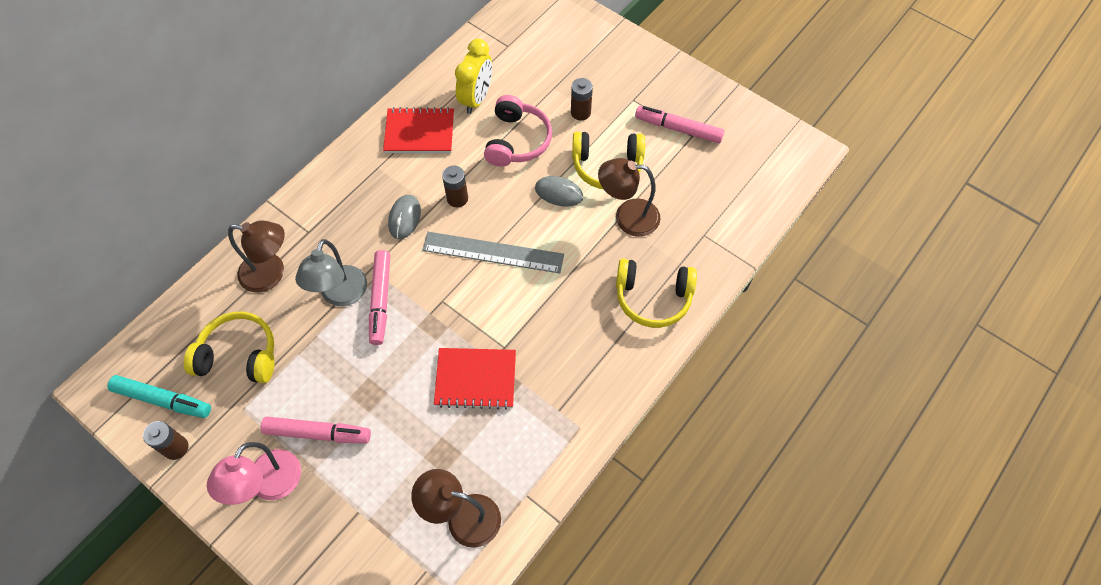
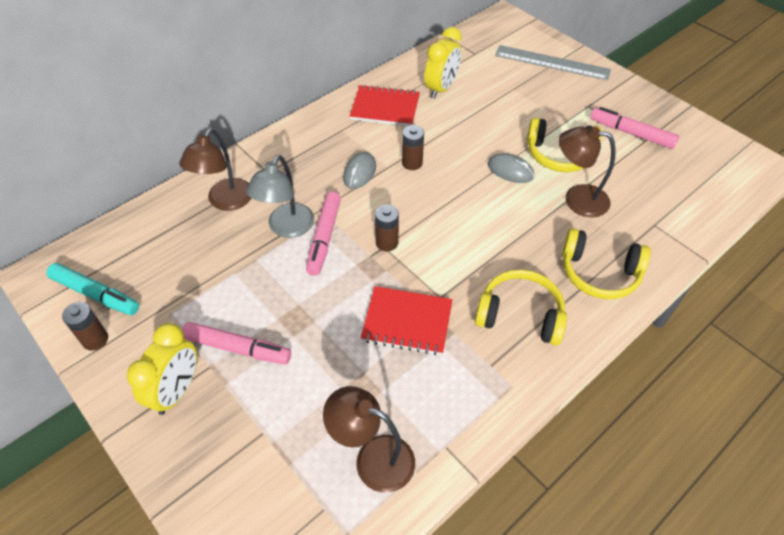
camera: 10 degrees right, 10 degrees down
(239, 355) = (178, 266): yellow headphones -> yellow headphones (520, 315)
(269, 485) = (177, 390): pink lamp -> yellow clock
(271, 274) = (225, 201): brown lamp -> brown lamp turned 90 degrees clockwise
(493, 252) = (440, 211): grey ruler -> grey ruler (552, 62)
(517, 140) = (475, 124): pink headphones -> none
(580, 112) = (537, 110): brown battery -> brown battery (387, 243)

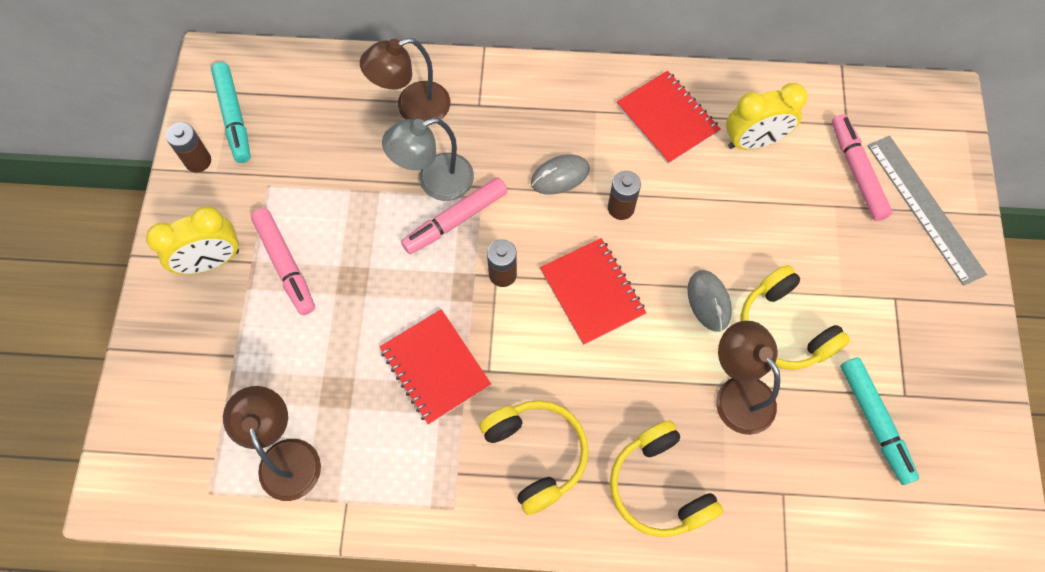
camera: 45 degrees right, 15 degrees up
(447, 212) = (592, 292): none -> red notebook
(632, 133) = (900, 374): pink marker -> pink marker (857, 172)
(648, 161) = (874, 421): none -> turquoise marker

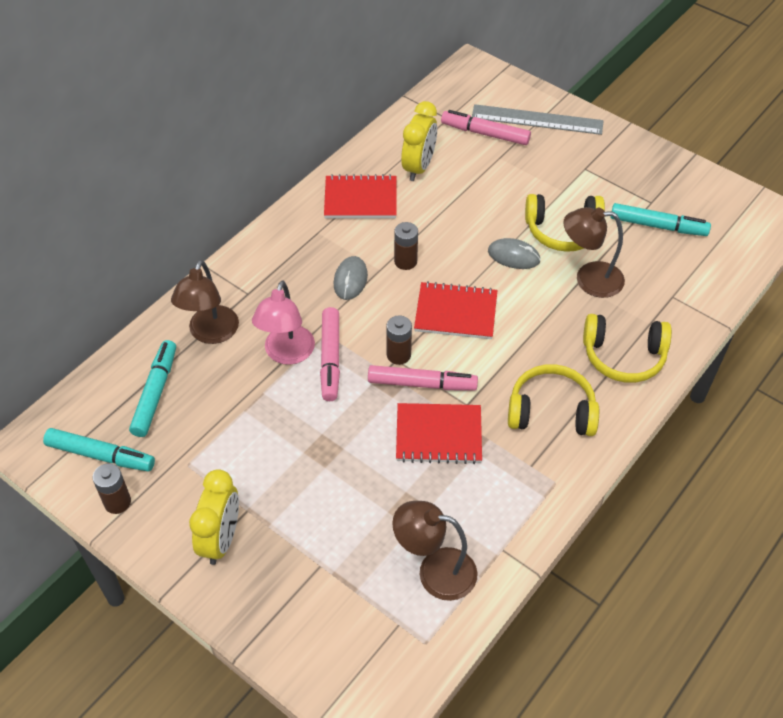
camera: 55 degrees left, 15 degrees down
(285, 264) = (270, 488): pink marker -> pink marker (421, 384)
(320, 111) = (155, 393): none -> turquoise marker
(435, 181) = (287, 354): grey lamp -> pink lamp

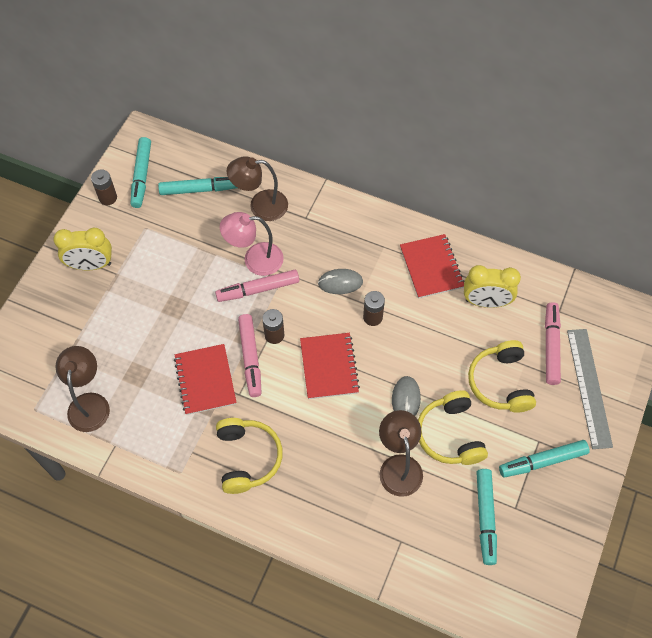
camera: 75 degrees right, 10 degrees up
(607, 170) = (543, 461): none -> turquoise marker
(623, 356) = (319, 507): yellow headphones -> yellow headphones (500, 383)

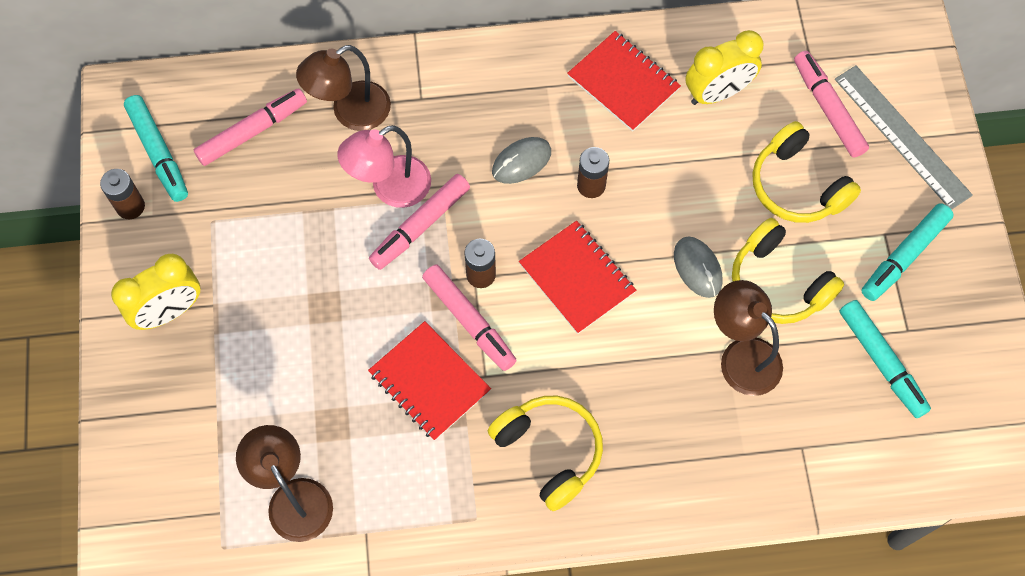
camera: 30 degrees left, 5 degrees up
(199, 189) = (252, 132): turquoise marker -> pink marker

